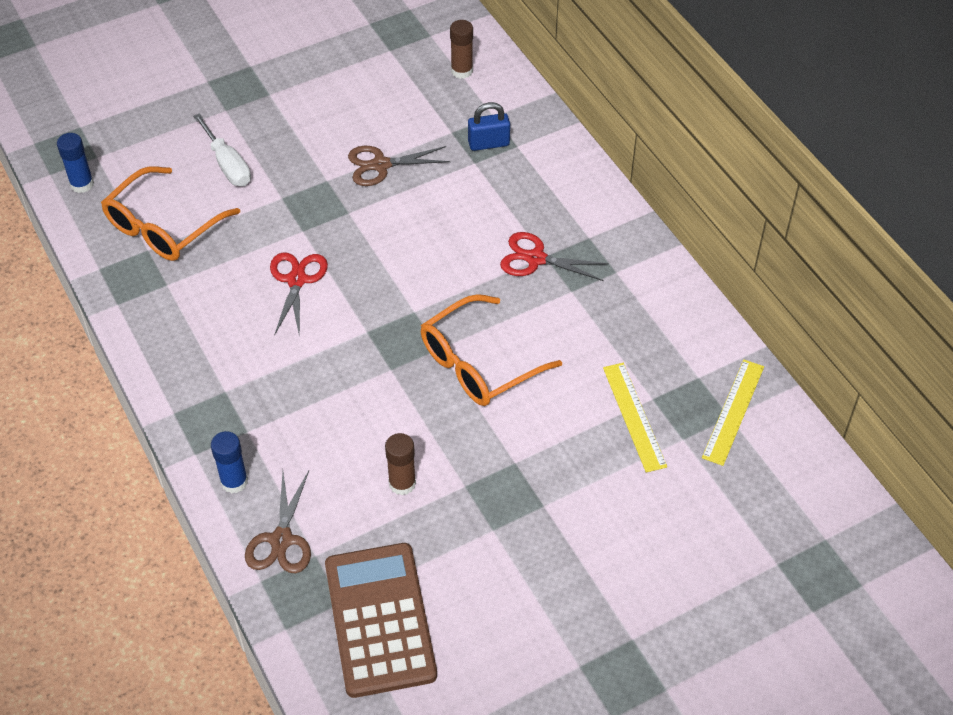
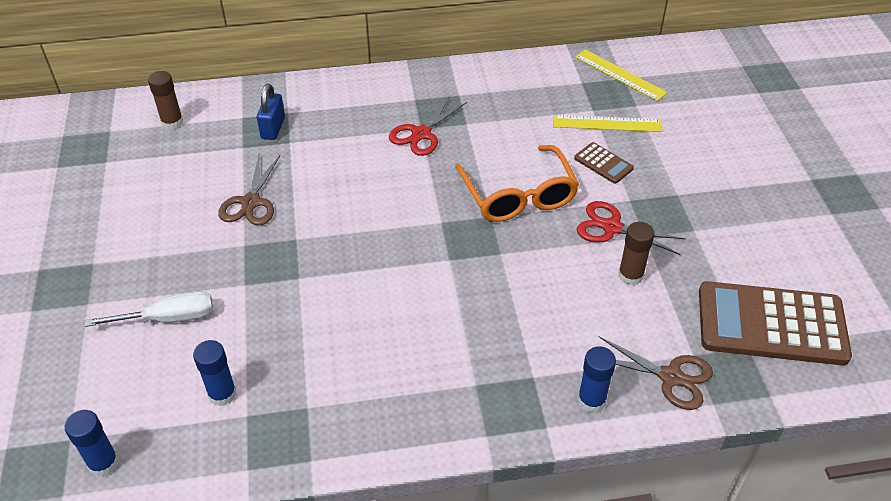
camera: 70 degrees left, 5 degrees down
(163, 227) = (222, 394): orange glasses -> blue glue stick
(296, 280) = (360, 296): red scissors -> red scissors (612, 227)
(563, 427) = (603, 163): none -> brown calculator

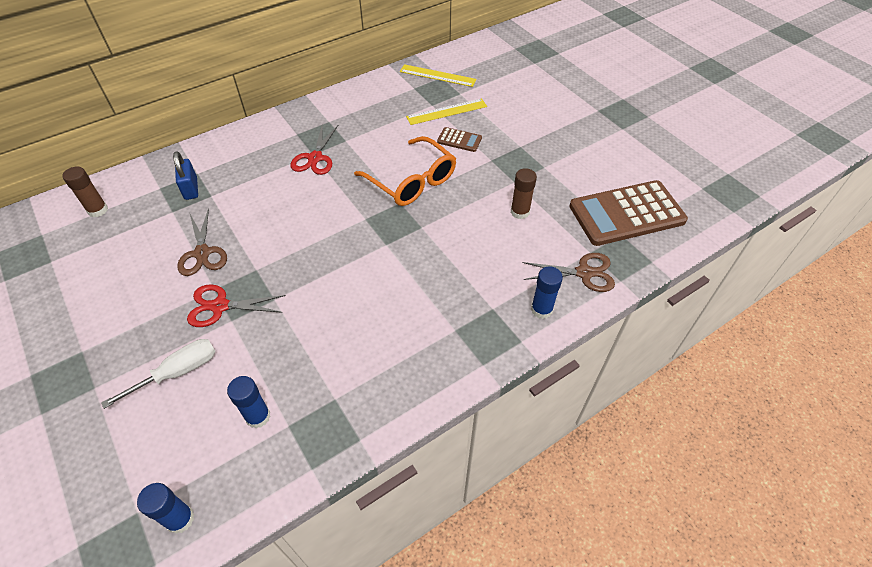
camera: 25 degrees left, 5 degrees up
(612, 227) = (489, 183): red scissors -> red scissors (220, 306)

